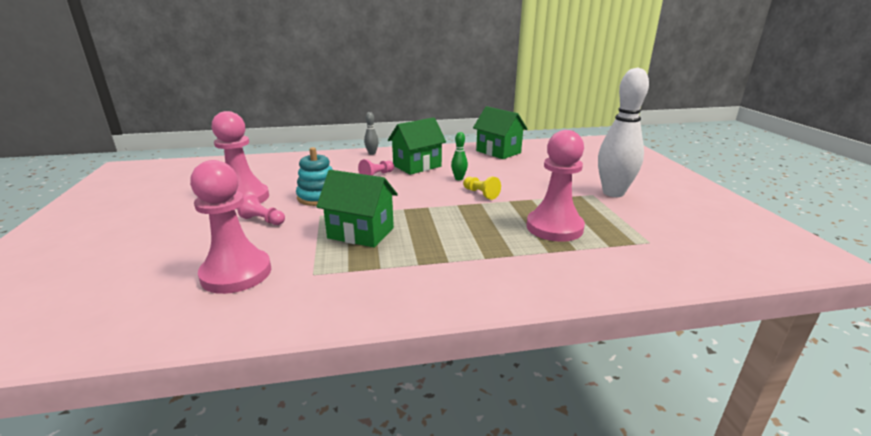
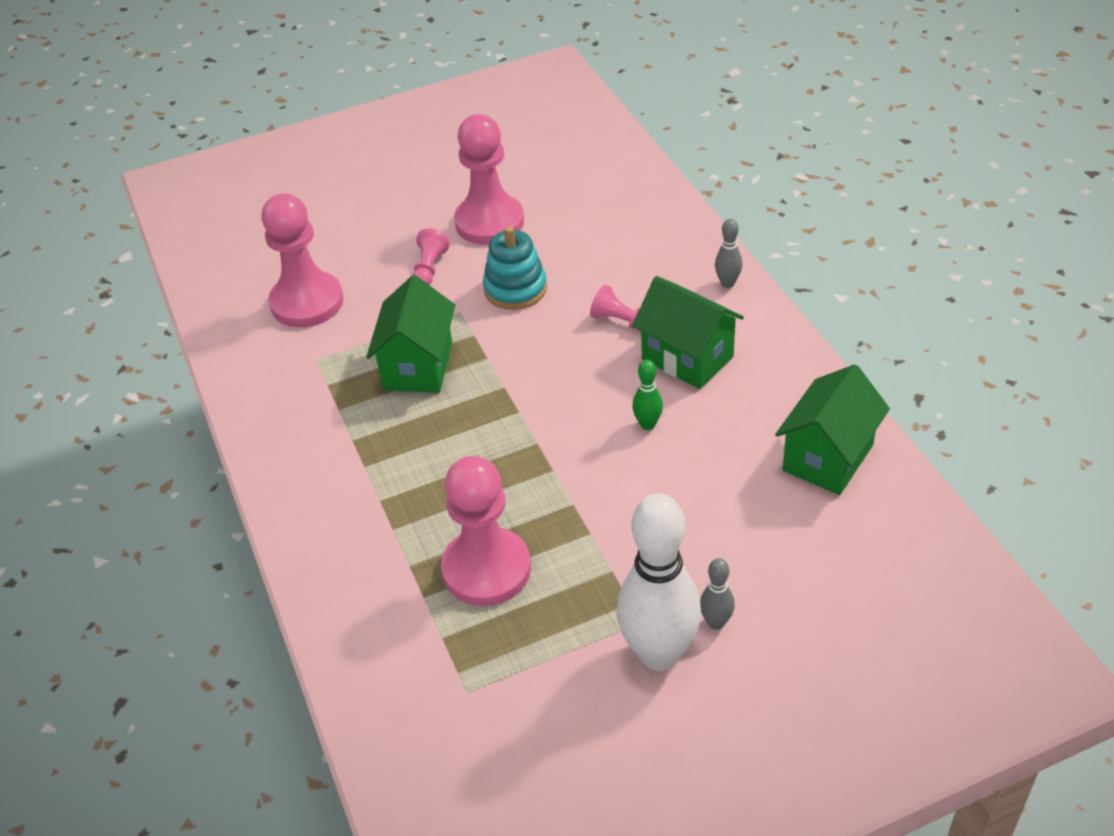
camera: 80 degrees right, 20 degrees up
(480, 194) = (589, 464): yellow pawn -> none
(592, 180) = (716, 622): none -> grey bowling pin

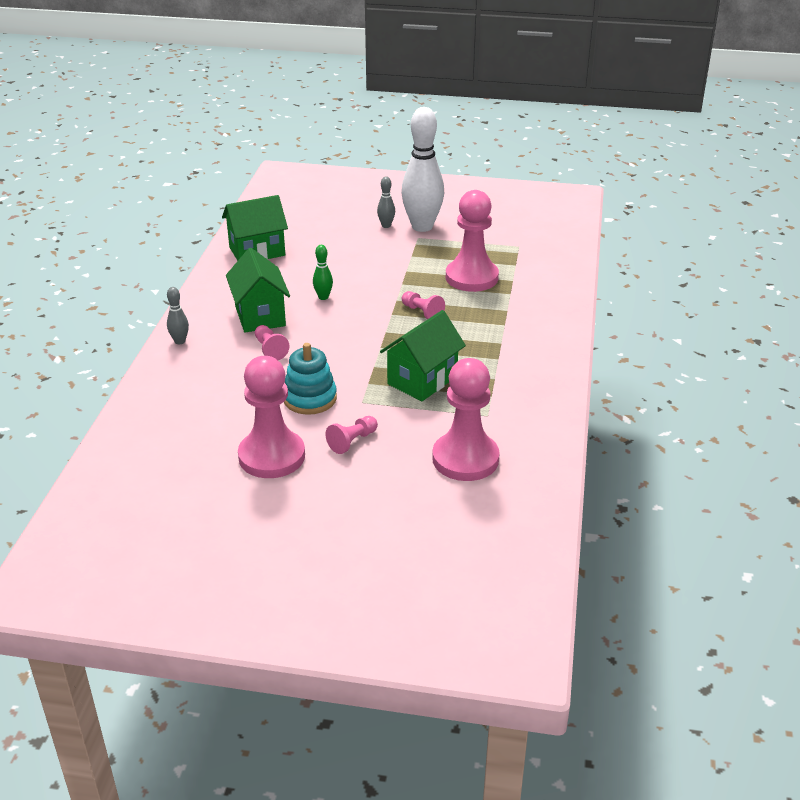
camera: 150 degrees left, 10 degrees down
(500, 465) = (422, 312): none -> pink pawn

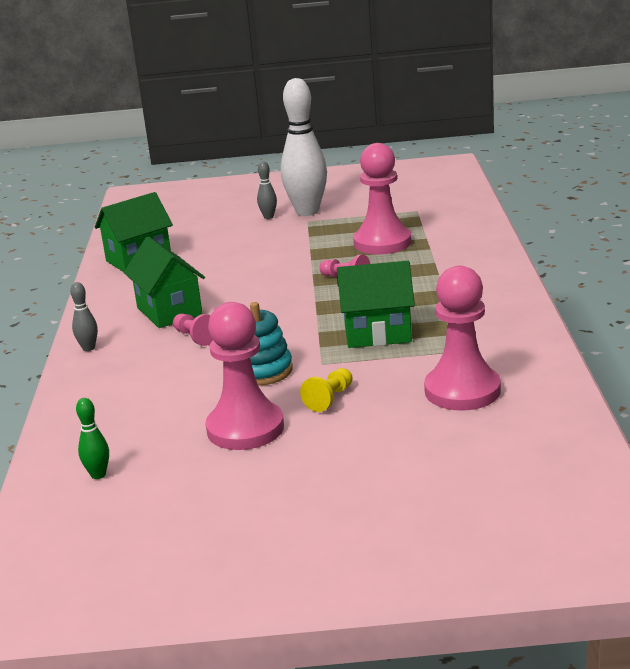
camera: 10 degrees left, 10 degrees down
(323, 297) = (231, 284): green bowling pin -> green bowling pin (98, 475)
(352, 441) = (329, 399): pink pawn -> yellow pawn
(422, 380) = (377, 333): green house -> green house turned 60 degrees clockwise

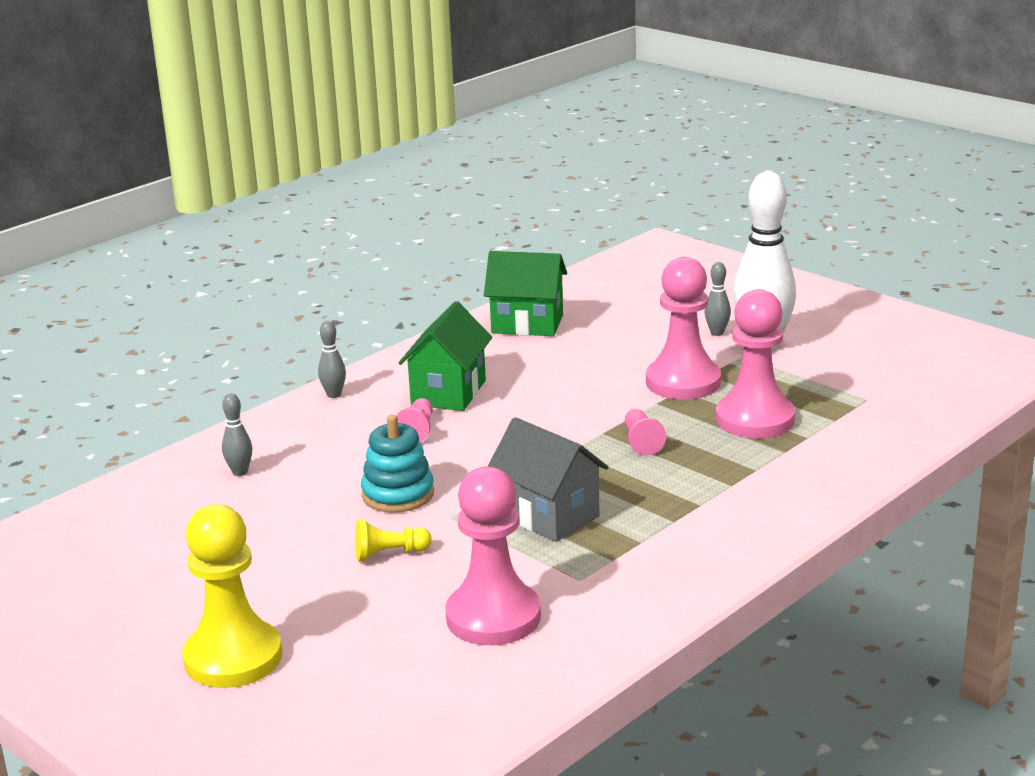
camera: 45 degrees right, 0 degrees up
(98, 475) = (140, 513): green bowling pin -> none
(121, 416) = (240, 472): none -> grey bowling pin
(245, 428) = (287, 539): pink pawn -> pink pawn (683, 382)
(362, 500) = (233, 658): none -> yellow pawn
(377, 333) = (548, 515): green house -> grey house

